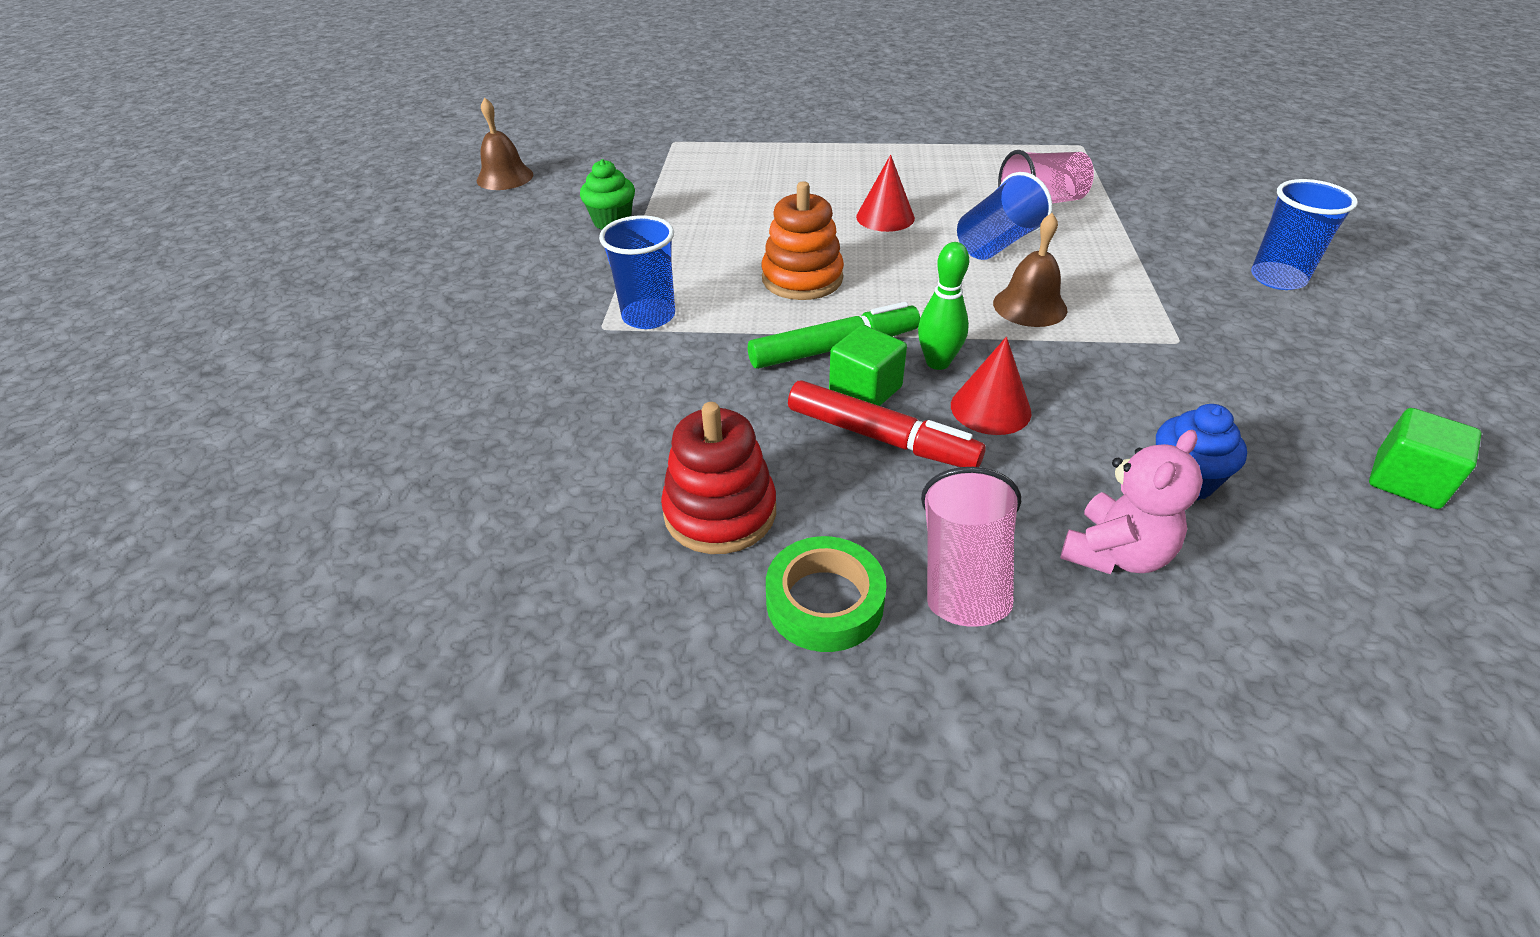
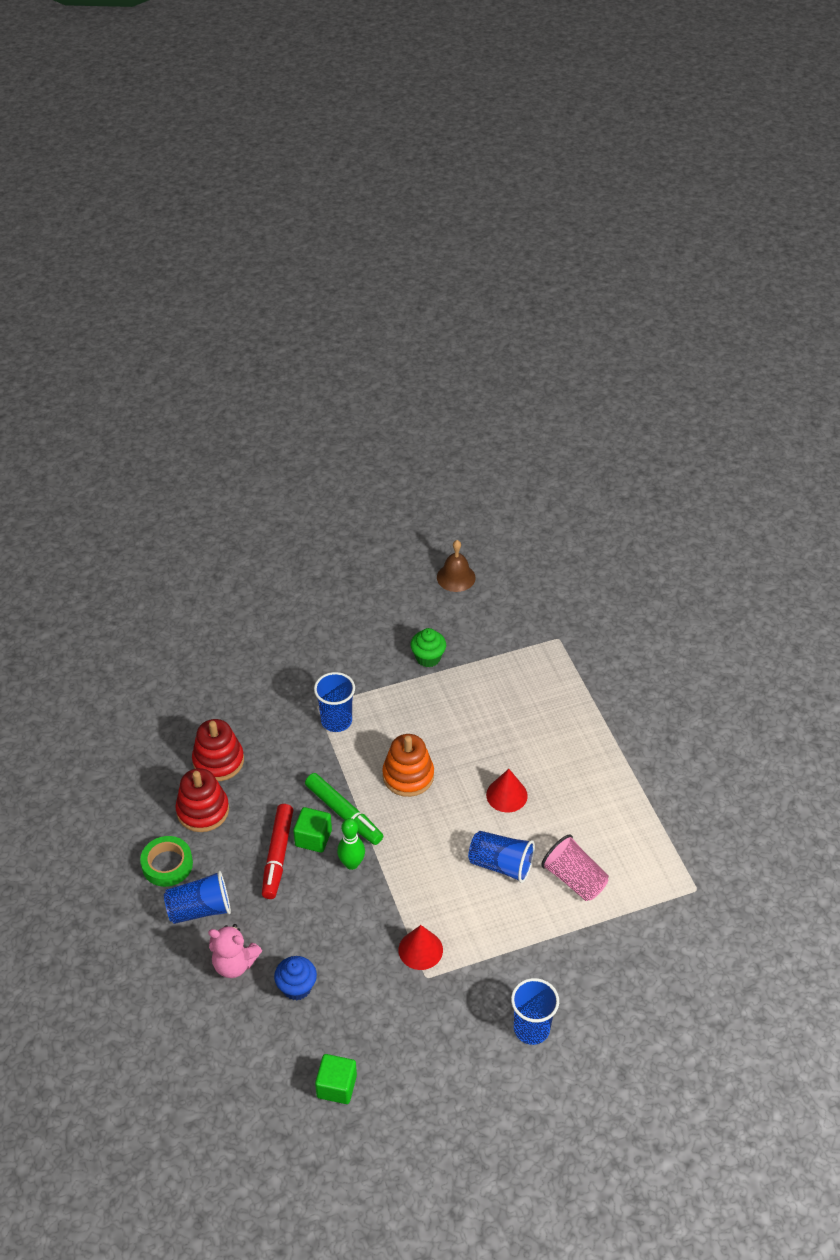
camera: 65 degrees right, 5 degrees up
(619, 463) = (218, 761): none -> red stacking toy
(963, 575) = (200, 909): pink cup -> blue cup
(990, 408) = (321, 896): red cone -> red cone (420, 950)
(1030, 306) = (431, 896): brown bell -> none

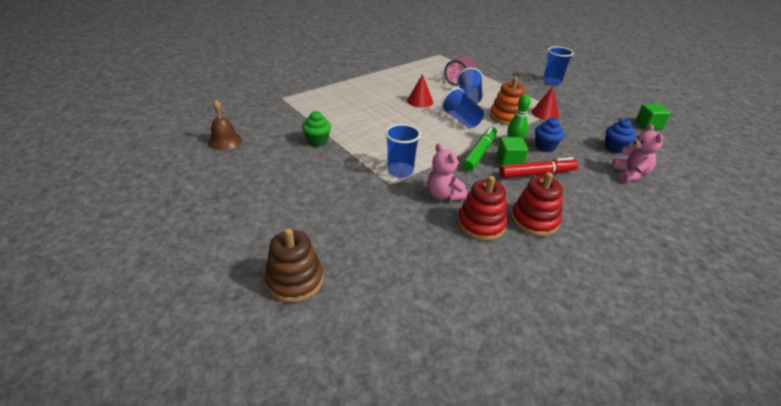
camera: 110 degrees left, 10 degrees down
(167, 864) = (598, 227): green tape -> none
(200, 909) = (613, 199): blue cup -> blue cup (461, 120)
(213, 611) = (295, 280): none -> brown stacking toy
(277, 746) = (443, 195): none -> pink teddy bear
(331, 897) = (545, 147): none -> blue cupcake
(408, 776) = (429, 134): orange stacking toy -> orange stacking toy (506, 117)

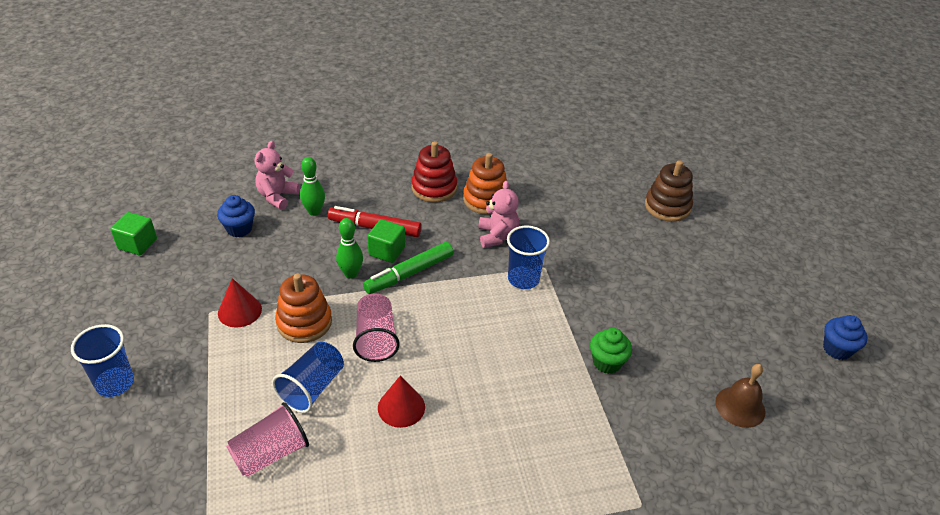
camera: 155 degrees left, 5 degrees up
(461, 120) = (376, 339): blue cup -> pink cup
(481, 224) = (486, 199): red stacking toy -> orange stacking toy
(545, 147) = (319, 257): blue cupcake -> blue cupcake (837, 349)
(591, 172) = (314, 211): none -> green bowling pin

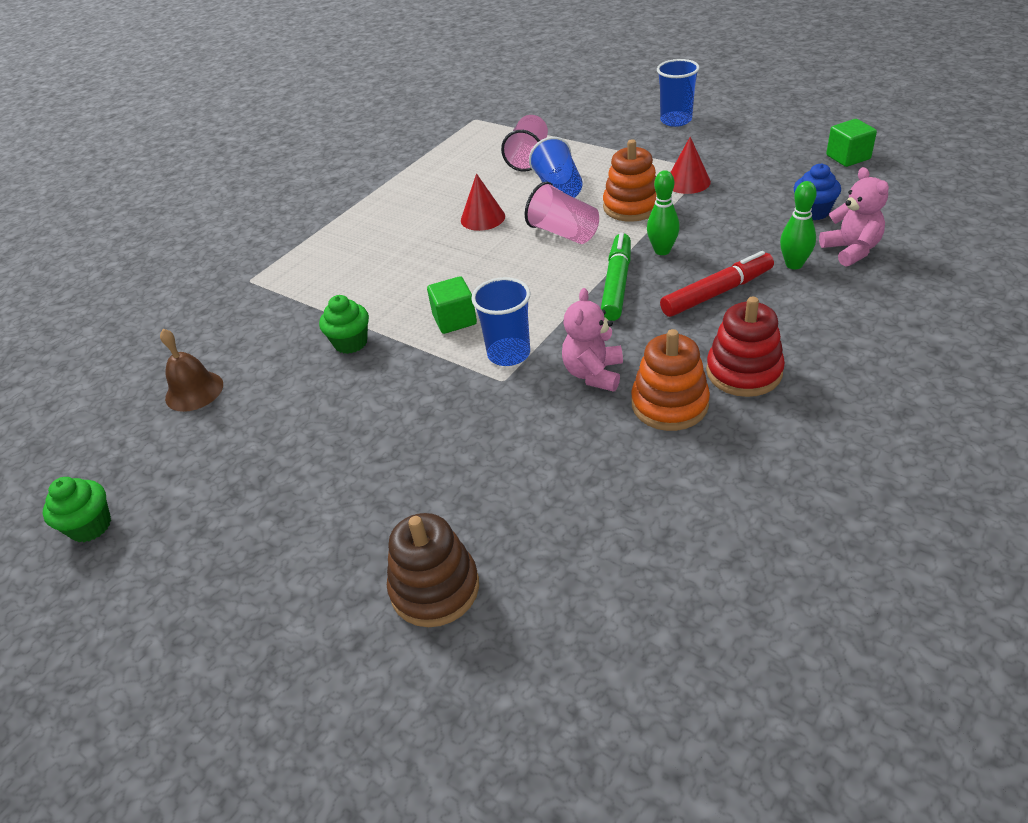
camera: 145 degrees right, 0 degrees up
(387, 251) = (668, 285): green cube -> green cube (454, 320)
(497, 236) = (593, 374): pink teddy bear -> pink teddy bear turned 60 degrees clockwise
(837, 349) = (90, 526): blue cupcake -> green cupcake

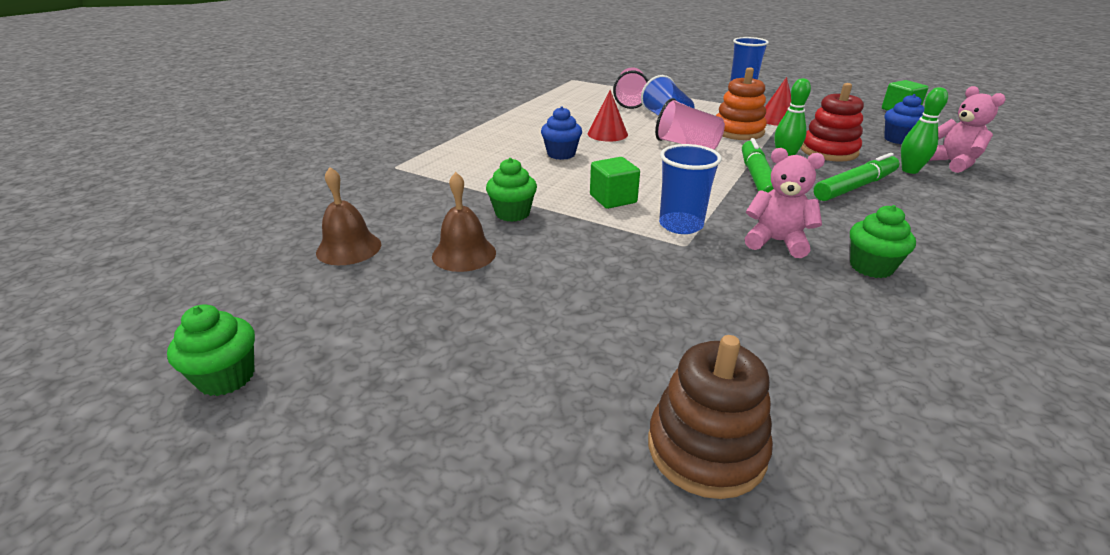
camera: 10 degrees left, 10 degrees down
(294, 396) = (464, 254): none -> brown bell
(422, 254) = (561, 154): none -> blue cupcake
(593, 374) = (776, 242): pink teddy bear -> pink teddy bear turned 105 degrees clockwise
(669, 404) = (871, 267): orange stacking toy -> green cupcake
(717, 293) = (855, 187): red marker -> green marker
(744, 372) = (926, 243): red stacking toy -> red stacking toy (828, 151)

